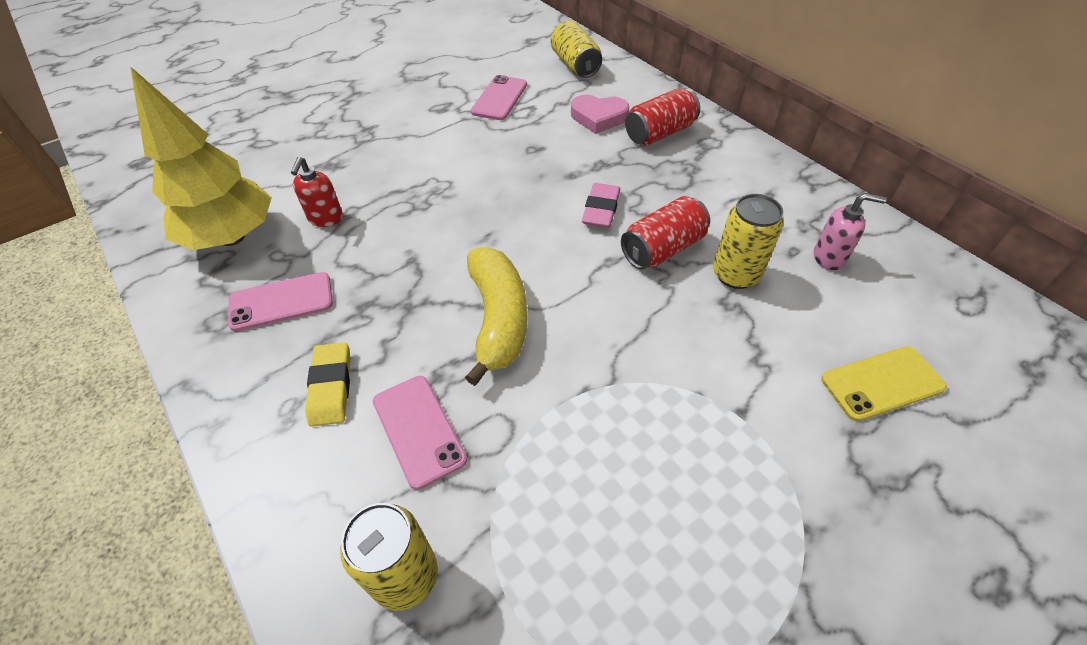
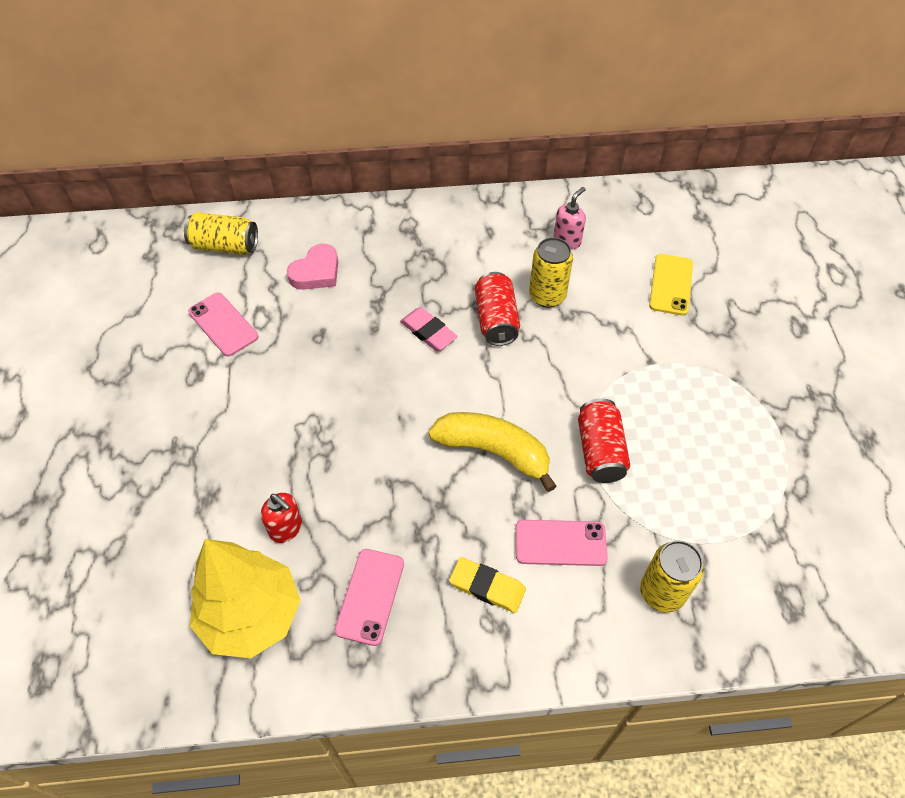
camera: 60 degrees left, 5 degrees up
(659, 133) = (371, 247): red can -> red can (600, 451)

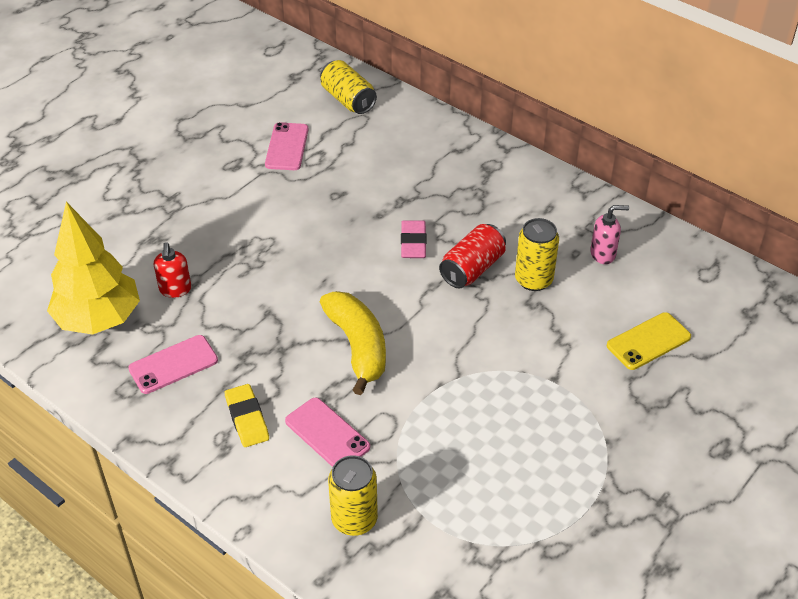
camera: 45 degrees right, 10 degrees down
(316, 272) = (386, 154): pink heart -> none
(600, 451) = (432, 404): red can -> none

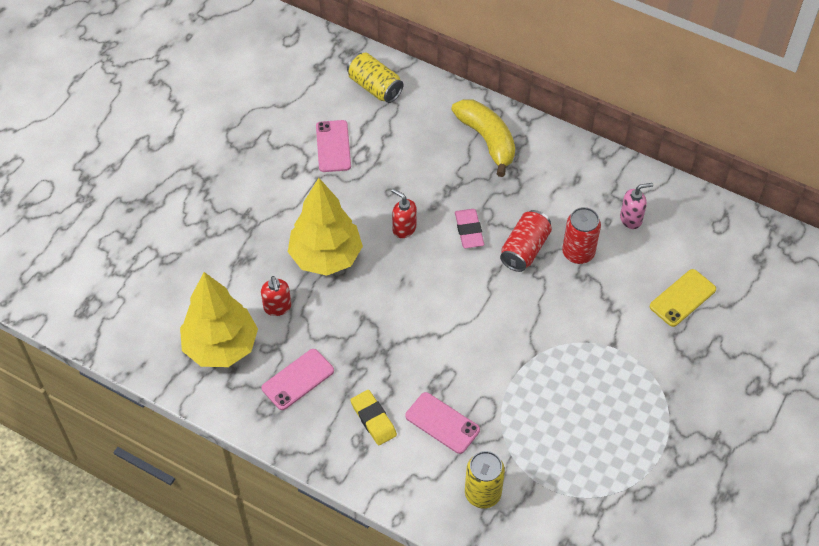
camera: 10 degrees left, 10 degrees up
(245, 248) = (326, 257): none -> yellow tree
(340, 231) = (404, 228): none -> red soap dispenser
(358, 346) = (447, 339): yellow banana -> yellow banana (487, 140)
(533, 280) = (578, 253): yellow can -> red can

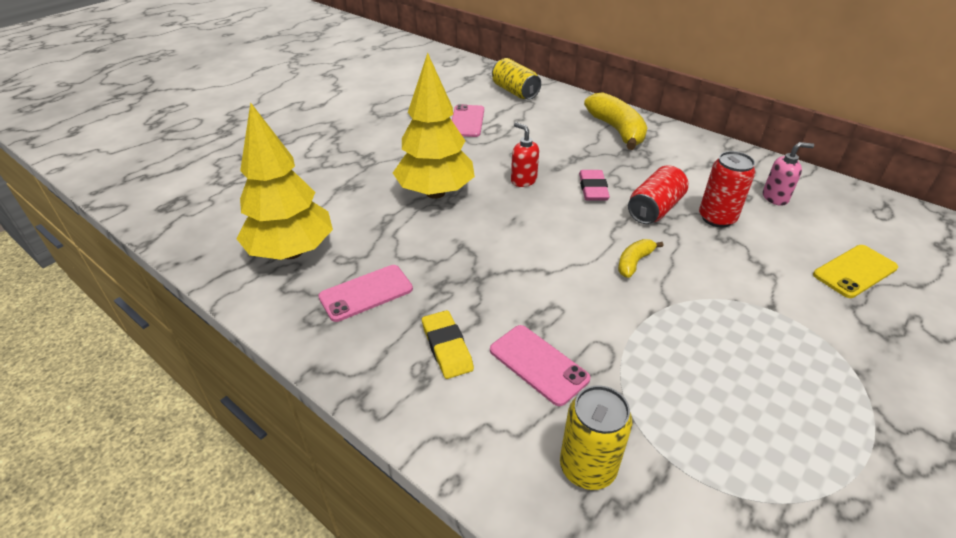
camera: 10 degrees right, 15 degrees down
(277, 307) = (369, 226): red soap dispenser -> none
(508, 315) = (634, 262): none -> yellow banana

